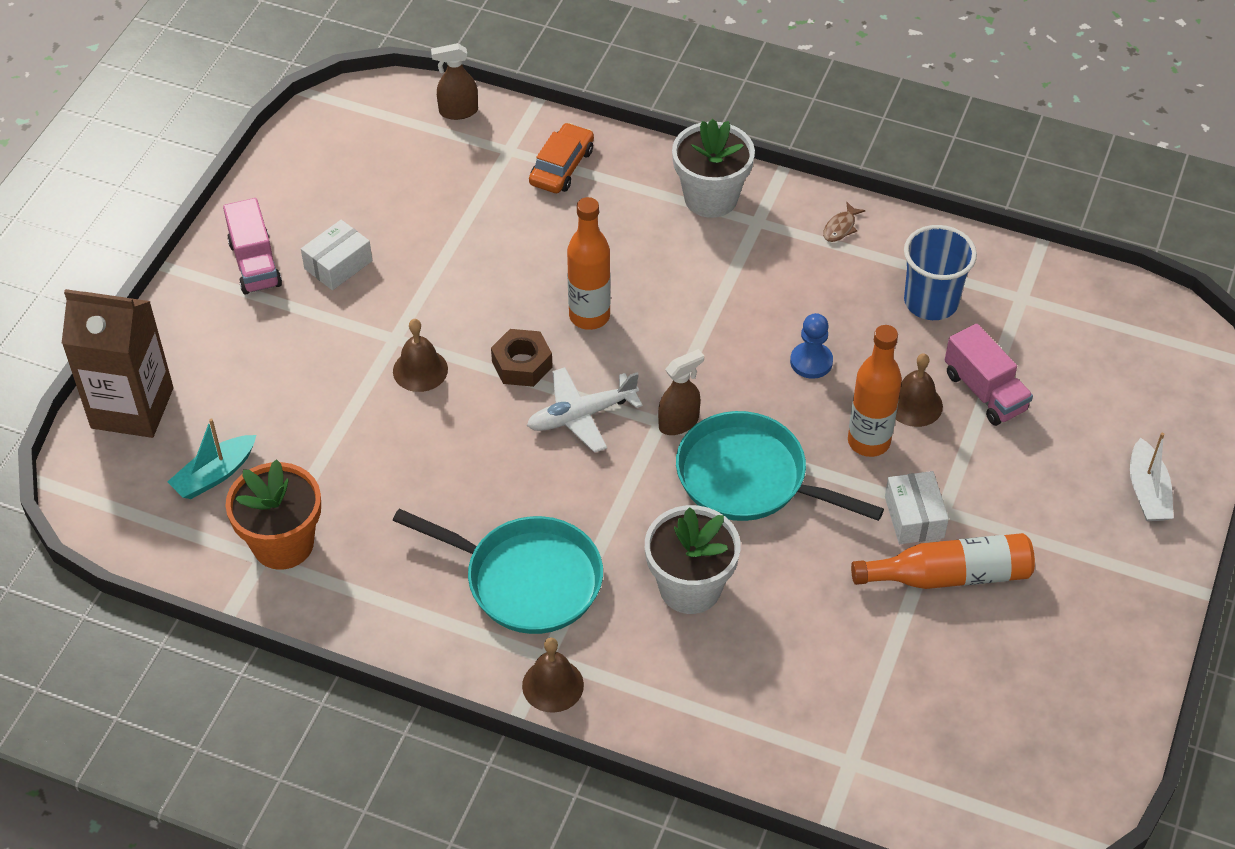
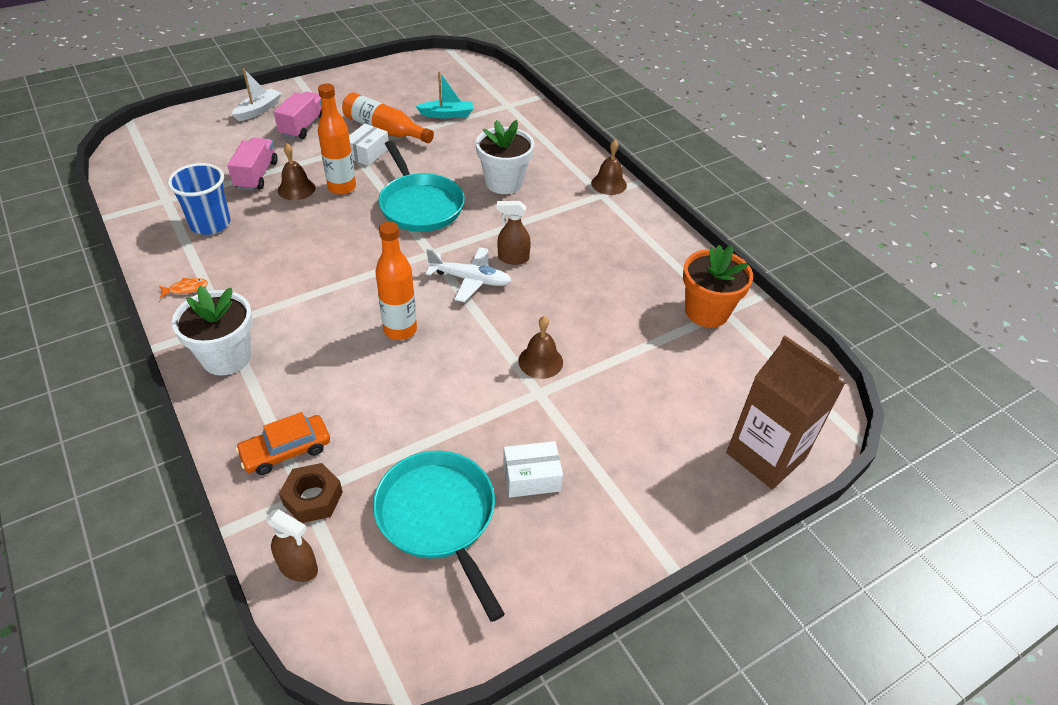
camera: 145 degrees left, 5 degrees down
(215, 475) = (728, 374): turquoise boat -> turquoise boat (447, 114)
(255, 264) = (597, 522): pink truck -> pink truck (303, 126)
(522, 364) = (473, 326): brown nut -> brown nut (313, 498)
(526, 579) = (581, 226): turquoise pan -> turquoise pan (439, 517)
(679, 423) = (422, 246): brown spray bottle -> brown spray bottle (513, 258)
(811, 362) = (314, 234): blue pawn -> none
(840, 227) = (186, 289): brown fish -> orange fish

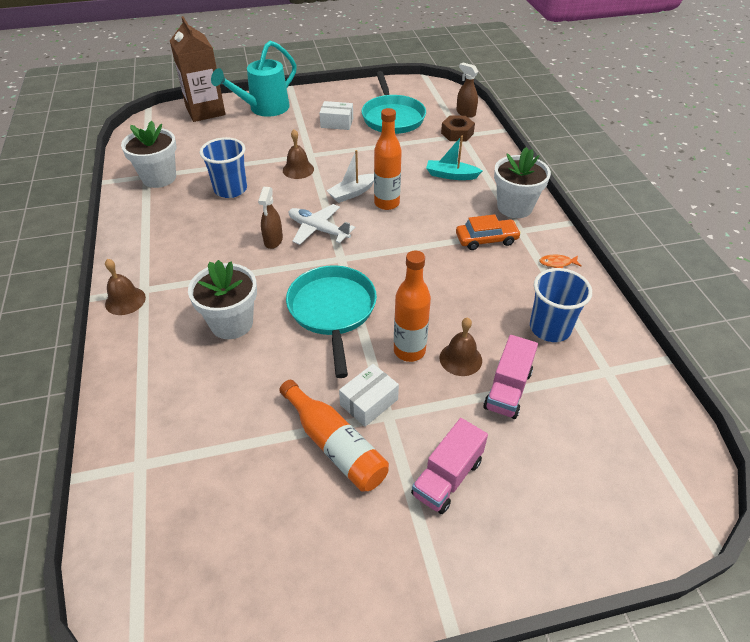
camera: 160 degrees left, 0 degrees up
(258, 110) = (516, 536): white boat -> white boat (352, 193)
(286, 450) = (471, 154): orange car -> orange car (486, 239)
(447, 114) = (237, 461): turquoise boat -> turquoise boat (451, 175)
(513, 258) = (273, 241): brown spray bottle -> brown spray bottle turned 75 degrees clockwise
(606, 312) = (230, 189): none -> blue cup
(675, 485) = (264, 109): none -> turquoise watering can
(706, 311) = (159, 178): orange flower pot -> white flower pot

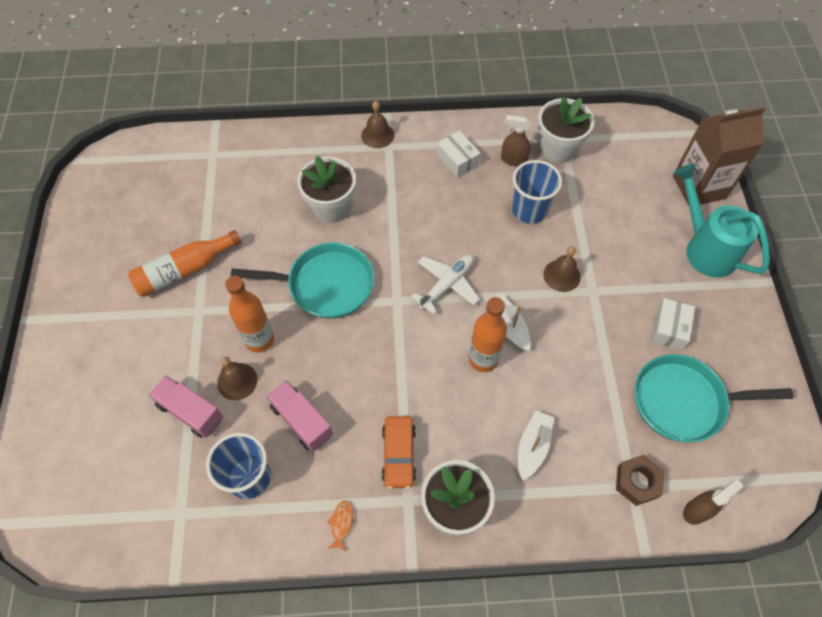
camera: 100 degrees right, 15 degrees up
(273, 241) = (436, 244): brown spray bottle -> brown spray bottle (513, 160)
(369, 402) = (215, 299): white box -> white box (457, 160)
(447, 477) = (128, 342): pink truck -> pink truck (302, 421)
(451, 175) = (532, 447): turquoise boat -> white boat

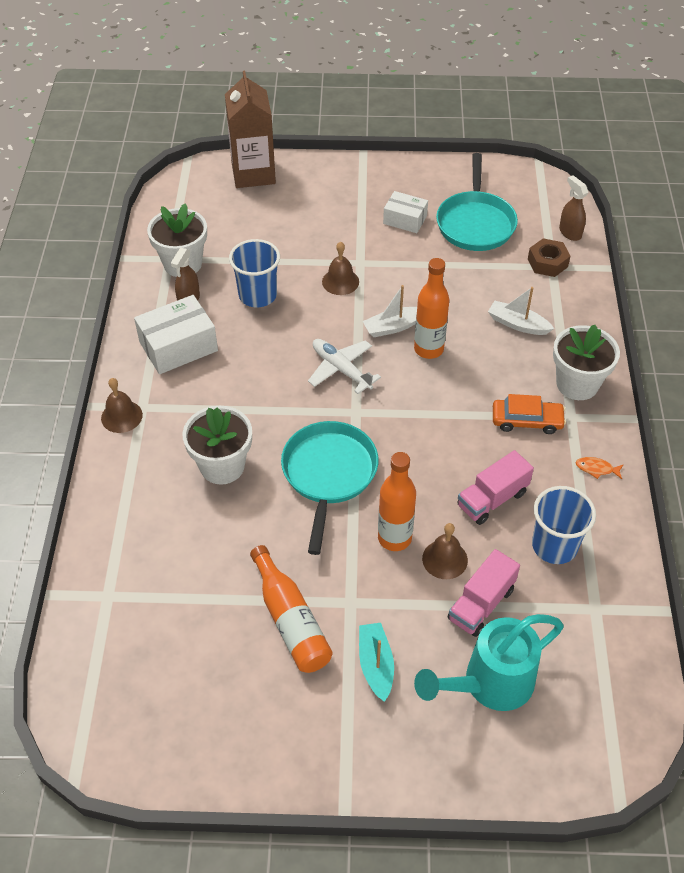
camera: 85 degrees left, 10 degrees down
(140, 332) = (375, 665): none -> turquoise boat
(457, 160) = (178, 346): white box -> white box, size x1.60
(705, 248) = (323, 182): turquoise watering can -> turquoise watering can (489, 684)

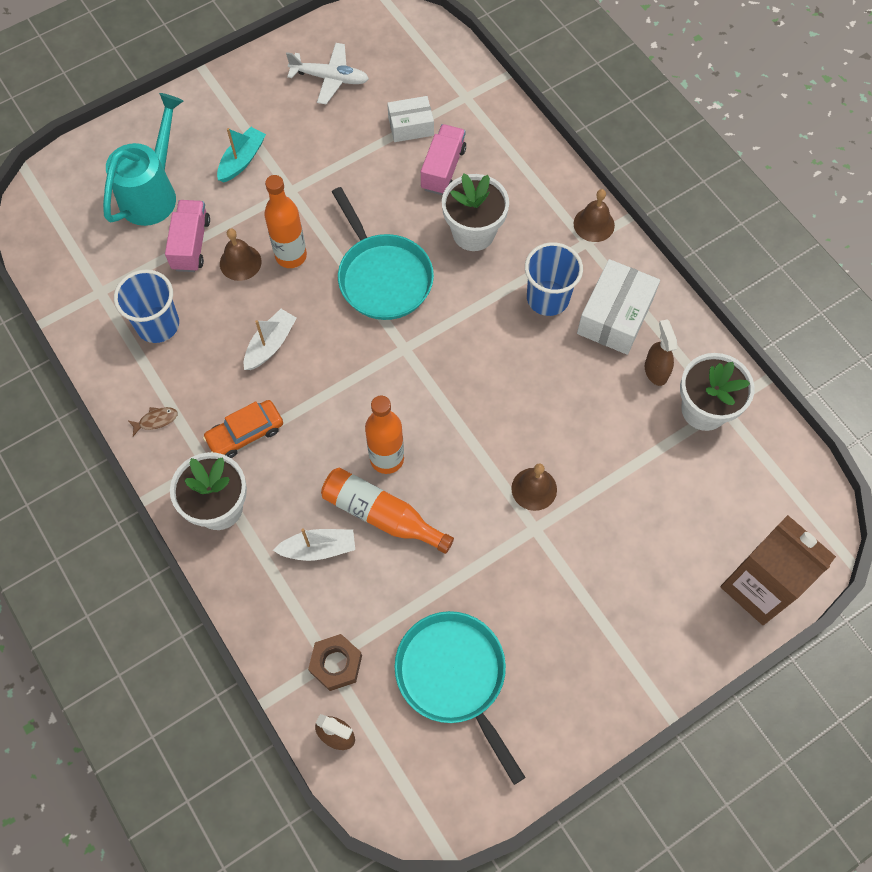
camera: 145 degrees right, 15 degrees up
(258, 295) = (598, 418): blue cup -> blue cup (548, 298)
(291, 620) = (324, 154): orange bottle -> orange bottle (381, 515)
(341, 369) = (451, 384): white plane -> white plane (330, 78)
(375, 665) = (242, 160): turquoise boat -> turquoise boat turned 105 degrees counterclockwise
(393, 327) = (439, 464): white boat -> white boat (270, 344)
(405, 220) = (535, 627): white box -> white box (411, 126)
(492, 499) = (232, 336): pink truck -> pink truck (443, 169)
(596, 469) = (156, 420): orange fish -> brown fish

